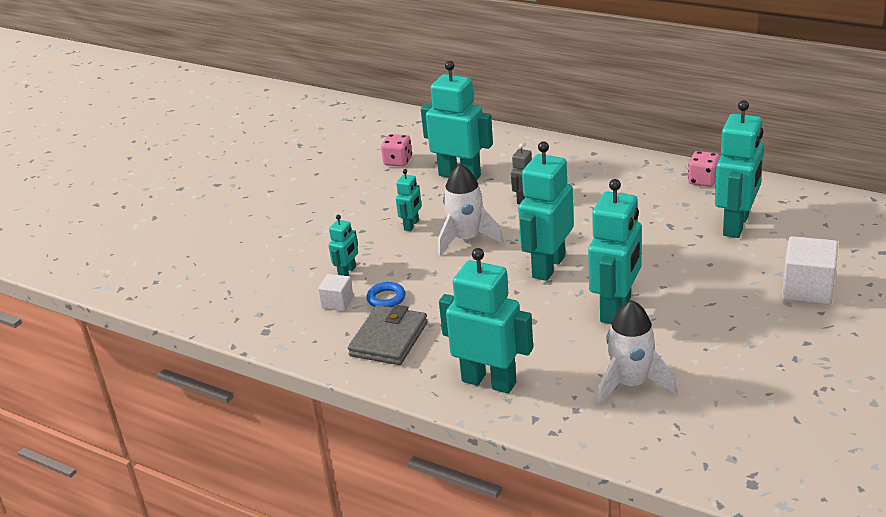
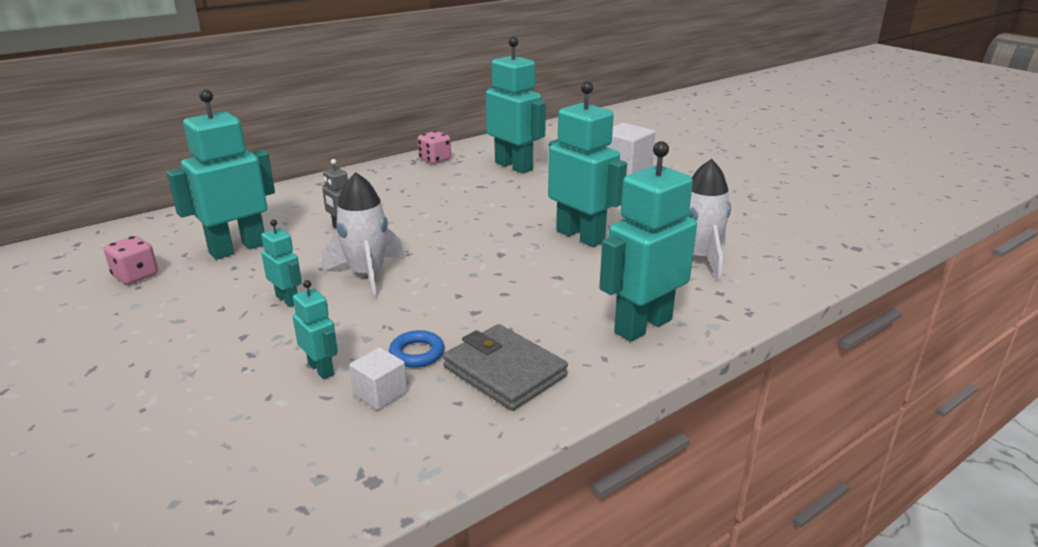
camera: 70 degrees left, 5 degrees down
(548, 267) = (476, 247): turquoise robot -> none

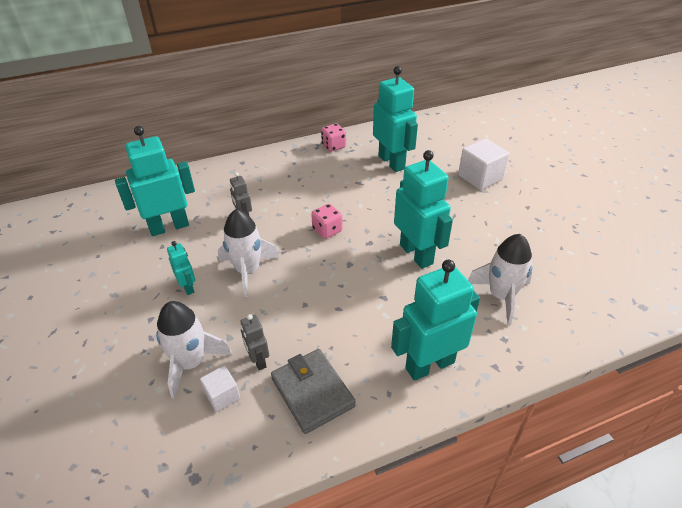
camera: 15 degrees right, 15 degrees up
(136, 276) = (98, 244): pink dice -> pink dice (327, 230)
(321, 369) = (191, 363): turquoise robot -> white rocket
(417, 353) = (258, 360): blue ring -> grey robot

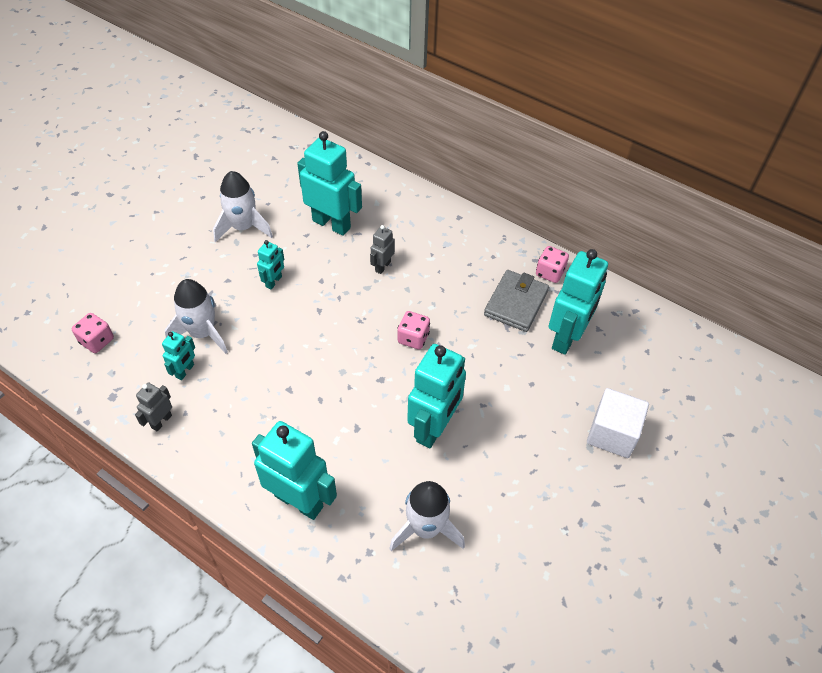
camera: 55 degrees right, 10 degrees up
(107, 465) = (97, 341): none -> pink dice
(222, 396) = (185, 371): white cube -> turquoise robot
(248, 270) = (320, 309): white rocket -> white rocket (243, 227)
(258, 360) = (230, 374): grey robot -> grey robot (161, 421)
(312, 392) = (221, 428): grey wallet -> grey wallet (516, 303)

